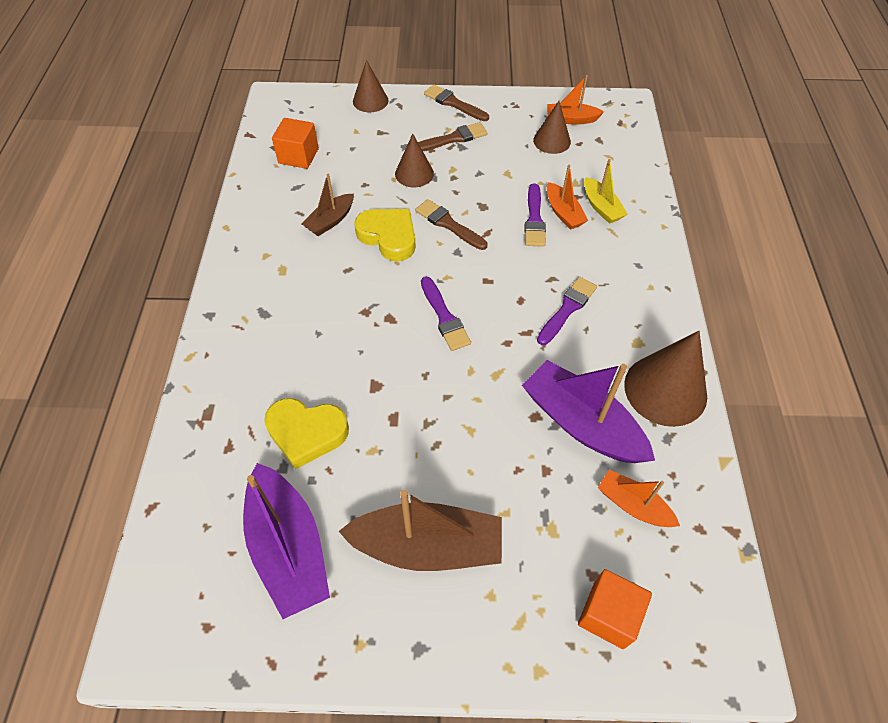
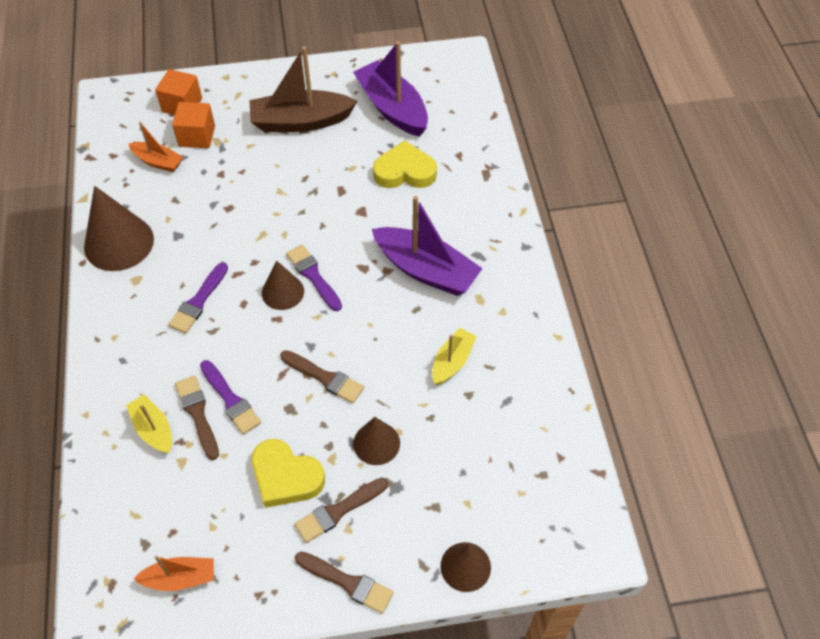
camera: 170 degrees right, 0 degrees up
(298, 156) = (523, 447): orange cube -> orange cube (197, 136)
(330, 221) = (452, 361): brown boat -> yellow boat
(388, 237) = (385, 352): yellow heart -> yellow heart (286, 477)
(534, 219) = (230, 400): purple brush -> purple brush turned 150 degrees clockwise
(552, 141) = (208, 530): brown cone -> brown cone (283, 292)
(563, 213) = (198, 414): orange boat -> brown brush
(581, 423) = (192, 208): purple boat -> purple boat (426, 270)

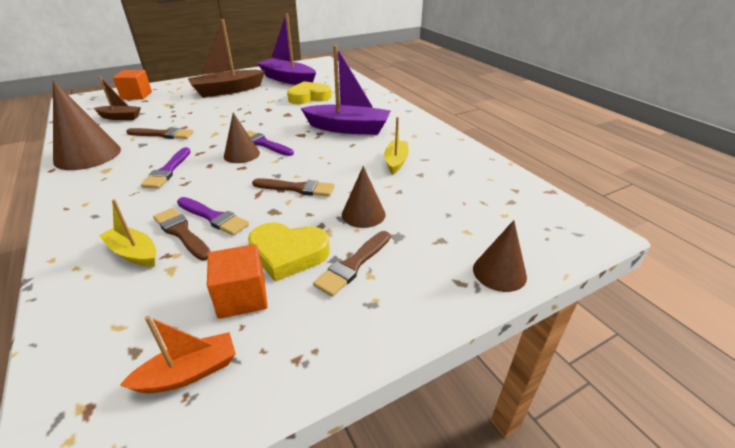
camera: 20 degrees left, 20 degrees down
(158, 162) = (120, 117): orange boat -> brown boat
(197, 136) = (151, 104): orange cube -> orange cube (242, 297)
(347, 582) = (394, 317): brown brush -> brown brush (163, 134)

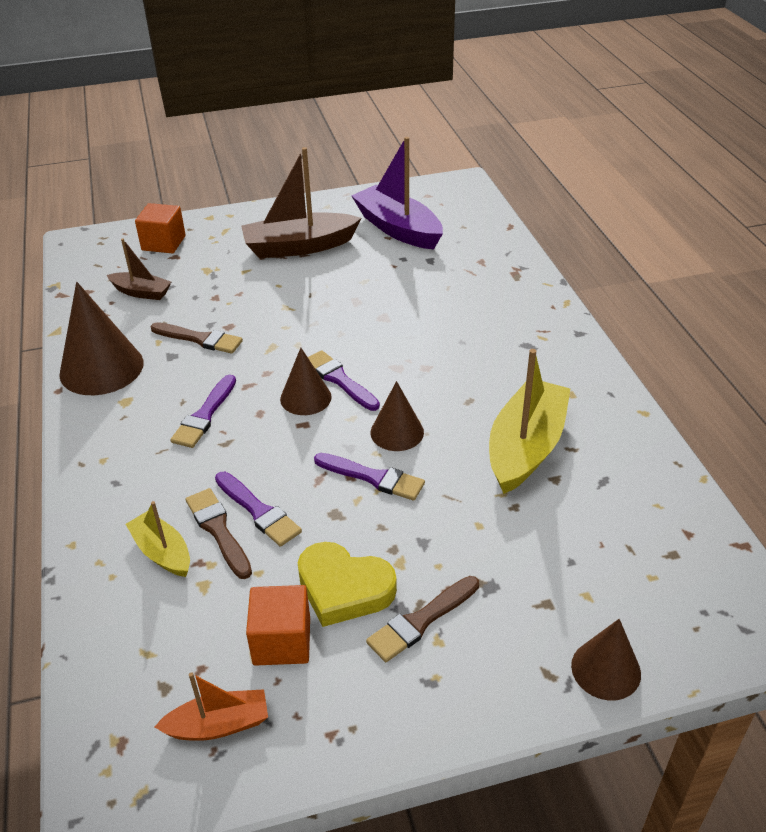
camera: 15 degrees right, 5 degrees up
(297, 188) = (373, 477): brown brush -> purple brush
(309, 97) = (424, 279): yellow heart -> none
(348, 128) = (471, 363): purple boat -> none
(363, 214) = (453, 540): brown cone -> brown cone (397, 432)
(396, 162) = (526, 447): yellow boat -> yellow boat, size x1.83

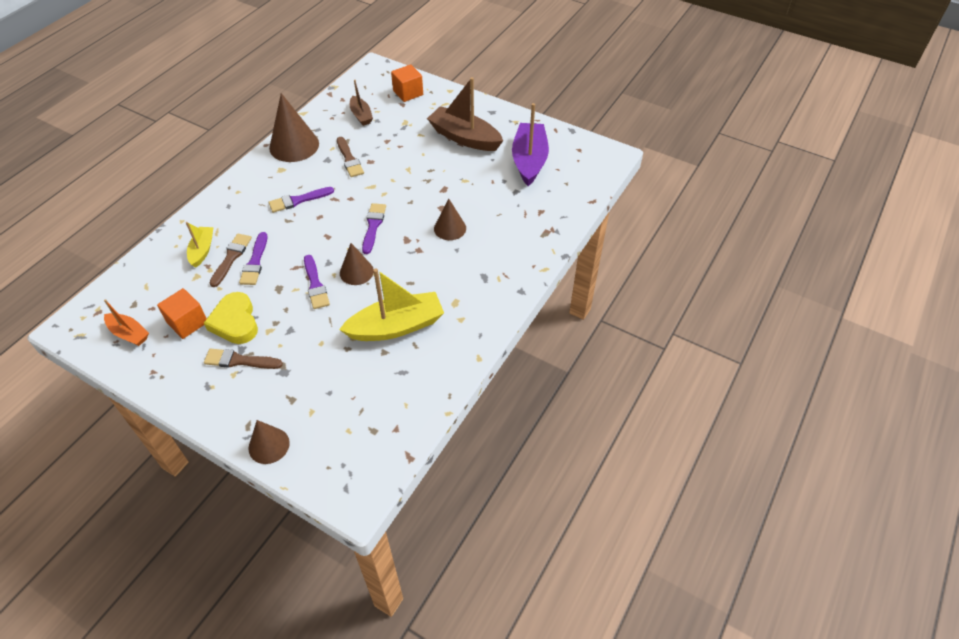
camera: 45 degrees right, 10 degrees up
(305, 398) = (347, 224): brown cone -> brown cone (450, 228)

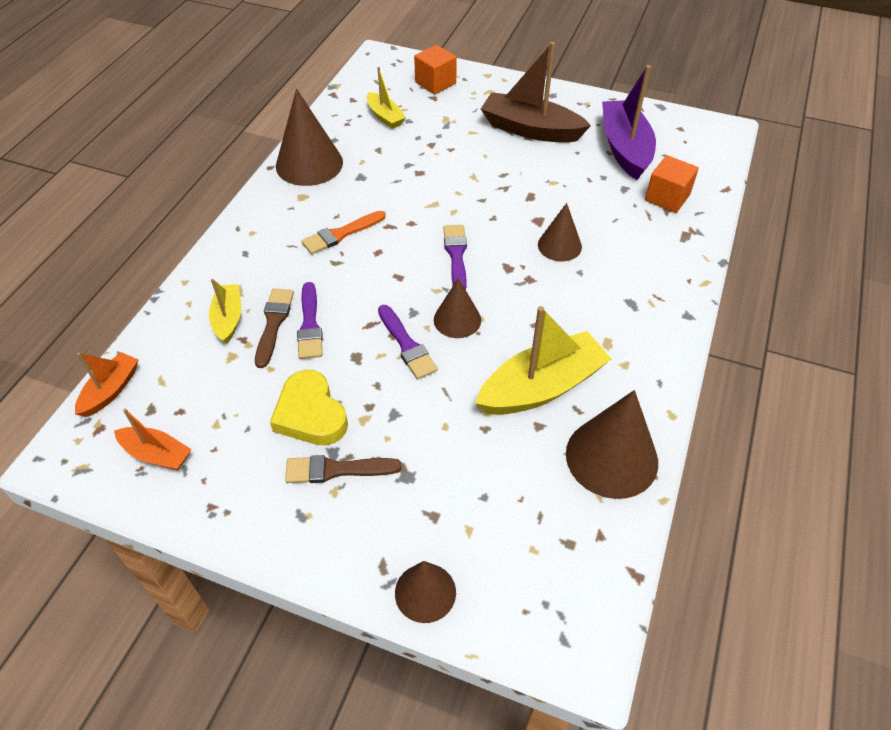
camera: 10 degrees left, 0 degrees up
(112, 288) = (111, 390): none -> orange boat
(187, 322) = (240, 425): orange cube -> orange cube (667, 198)
(298, 200) = (341, 234): purple brush -> orange brush
(349, 159) = (390, 173): brown brush -> none
(361, 115) = (385, 117): brown boat -> yellow boat
(425, 380) = (611, 457): none -> brown cone

